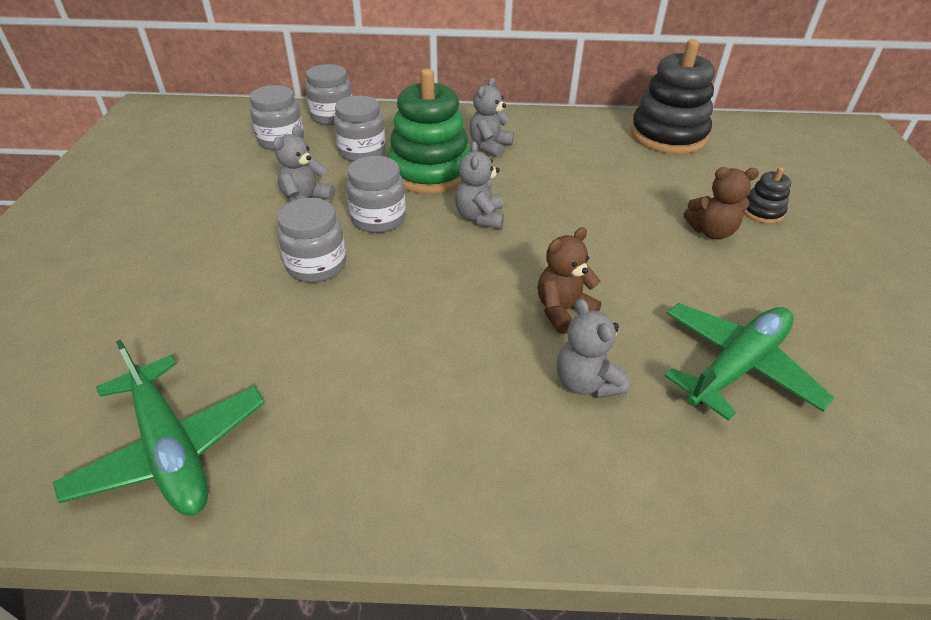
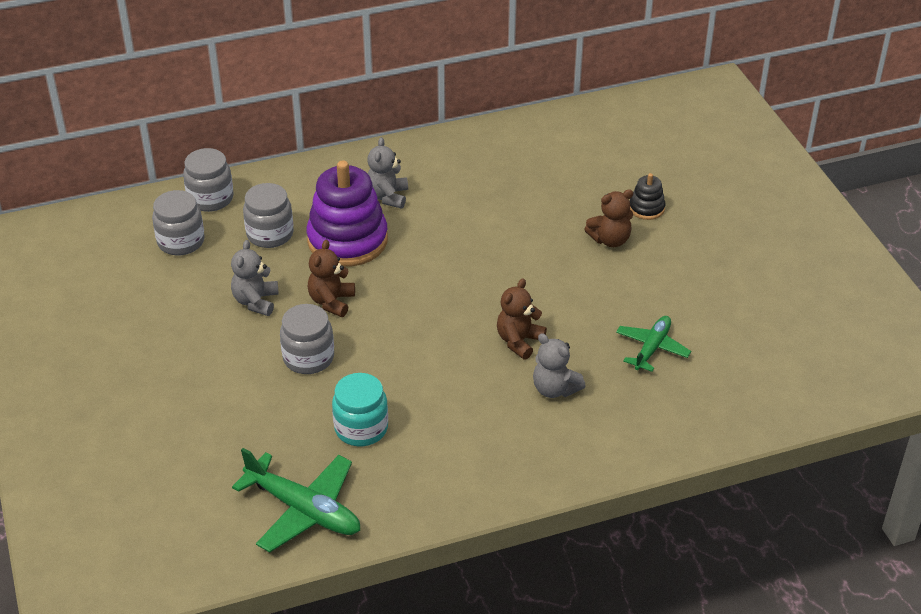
camera: 20 degrees left, 0 degrees up
(317, 360) = (361, 428): none -> turquoise jar
(378, 219) = (331, 302): grey jar -> brown teddy bear
(430, 172) = (347, 240): green stacking toy -> purple stacking toy
(479, 217) = (417, 277): grey teddy bear -> none
(668, 135) = (547, 140): black stacking toy -> none
(737, 366) = (652, 348): green plane -> green plane, size x0.63

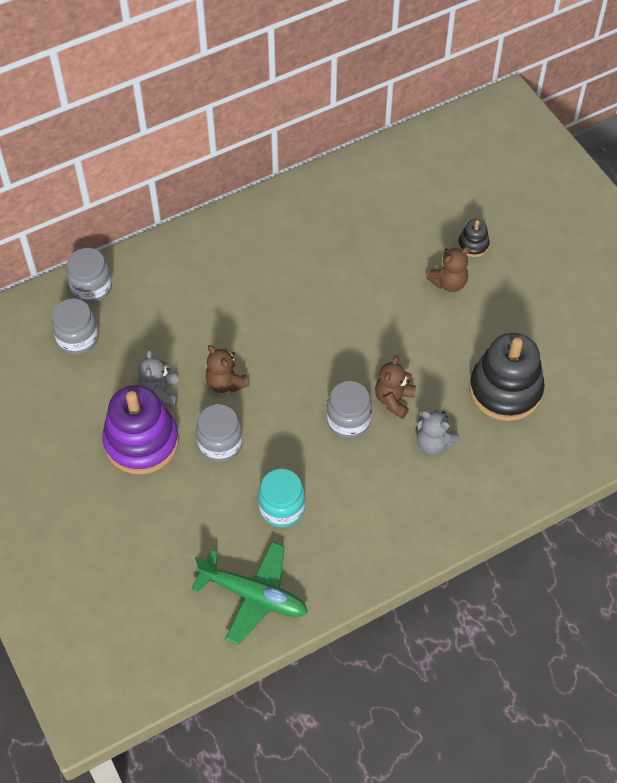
camera: 10 degrees left, 15 degrees up
(270, 234) = (154, 319): grey jar -> grey jar (348, 421)
(331, 302) = (225, 383): brown teddy bear -> brown teddy bear turned 45 degrees counterclockwise
(347, 240) = (224, 316): purple stacking toy -> purple stacking toy (141, 442)
(387, 197) = (247, 264): grey teddy bear -> none
(652, 348) = (505, 390): green plane -> black stacking toy

